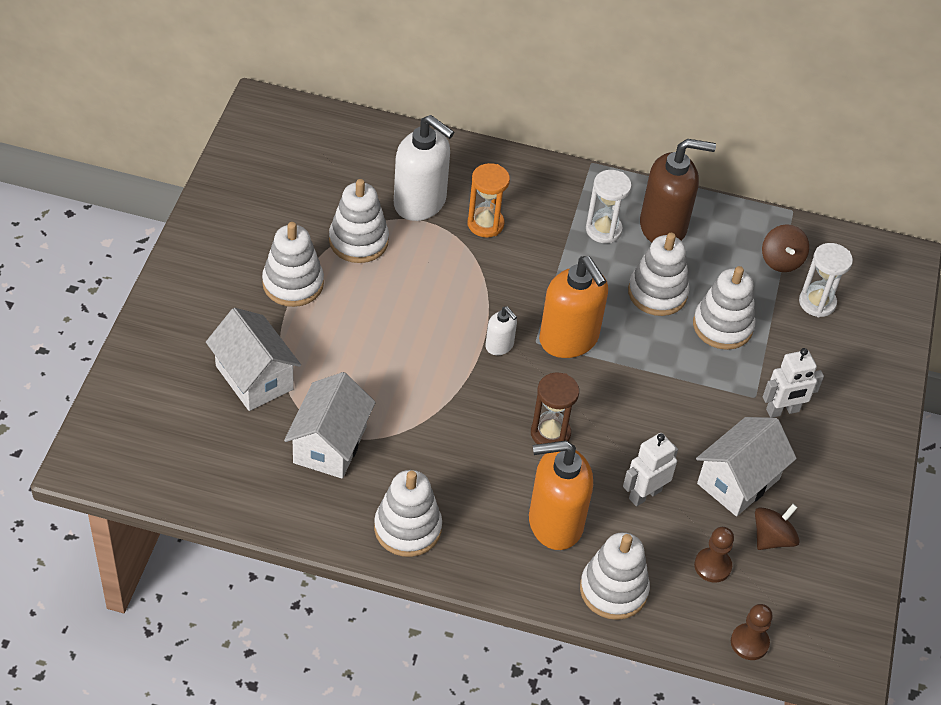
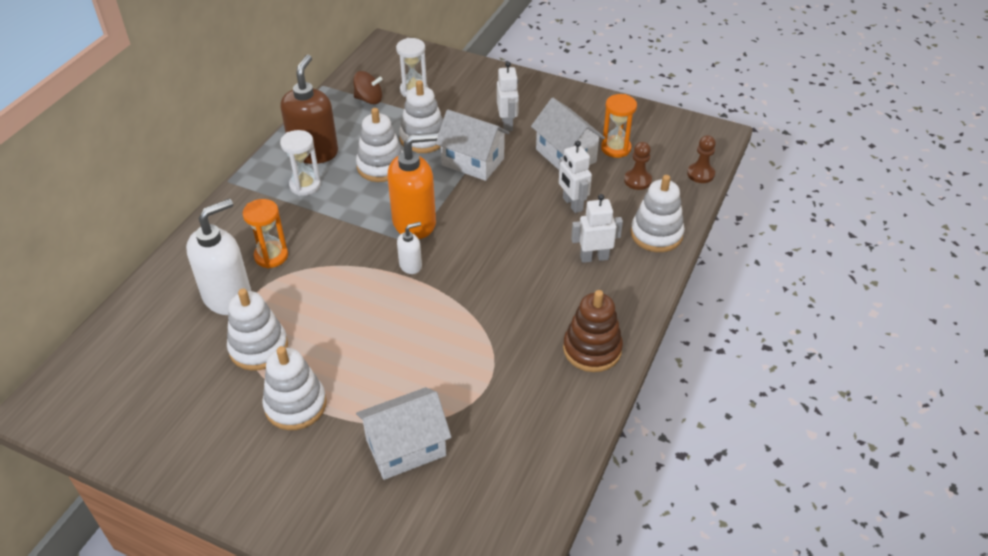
camera: 75 degrees left, 5 degrees down
(330, 444) = (496, 394): white house -> white house (473, 162)
(407, 528) = (592, 349): white stacking toy -> brown stacking toy
(550, 433) = (507, 247): brown hourglass -> none
(554, 523) = (594, 257): orange soap dispenser -> white robot
(772, 538) = (616, 148): brown spinning top -> orange hourglass

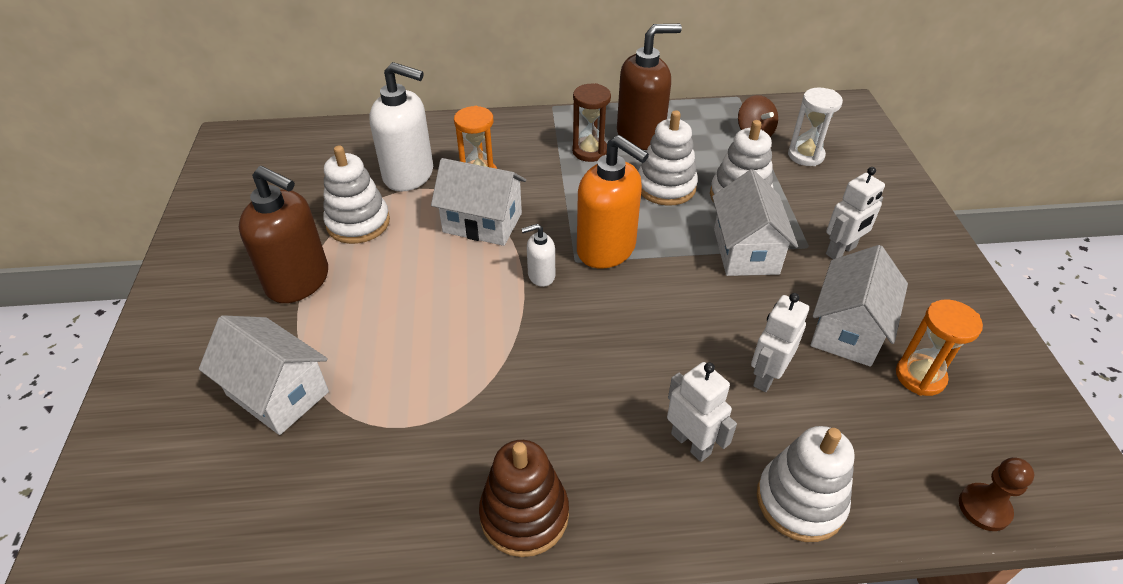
camera: 60 degrees right, 0 degrees up
(295, 405) = (299, 281): white stacking toy -> brown soap dispenser
(305, 185) = (590, 151): white hourglass -> brown hourglass
(328, 275) = (482, 223): none -> white house
(411, 265) = (541, 276): white soap dispenser -> white soap dispenser turned 135 degrees clockwise
(637, 180) = (884, 430): brown pawn -> none

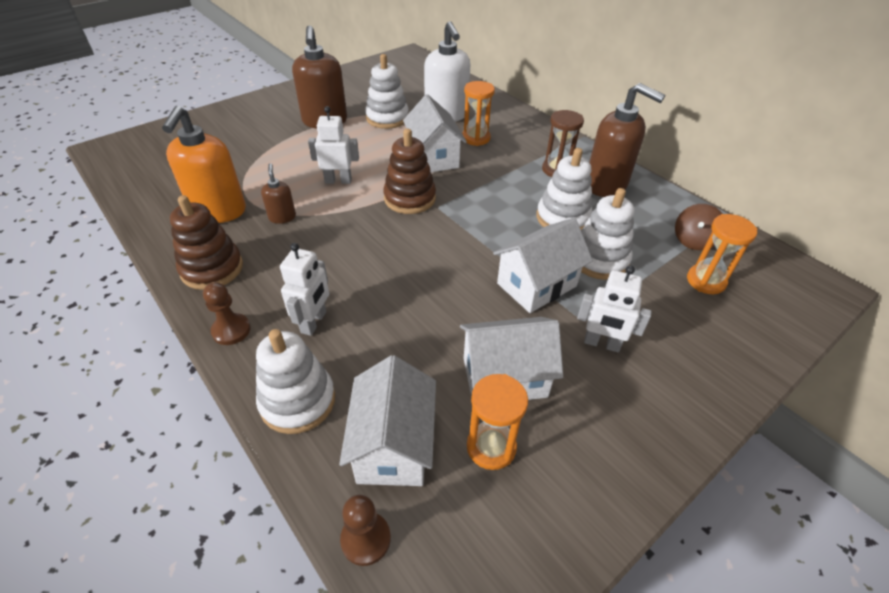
camera: 55 degrees right, 0 degrees up
(278, 393) = (243, 151): white house -> white house (393, 445)
(476, 404) = (282, 217): none -> brown soap dispenser
(541, 276) = (410, 198): white soap dispenser -> brown stacking toy
(606, 249) = (463, 215): orange soap dispenser -> orange soap dispenser (218, 211)
(656, 529) = (231, 330): none -> brown pawn
(766, 376) = (409, 342): white robot -> white robot (338, 181)
(805, 155) = (706, 281): white hourglass -> orange hourglass

